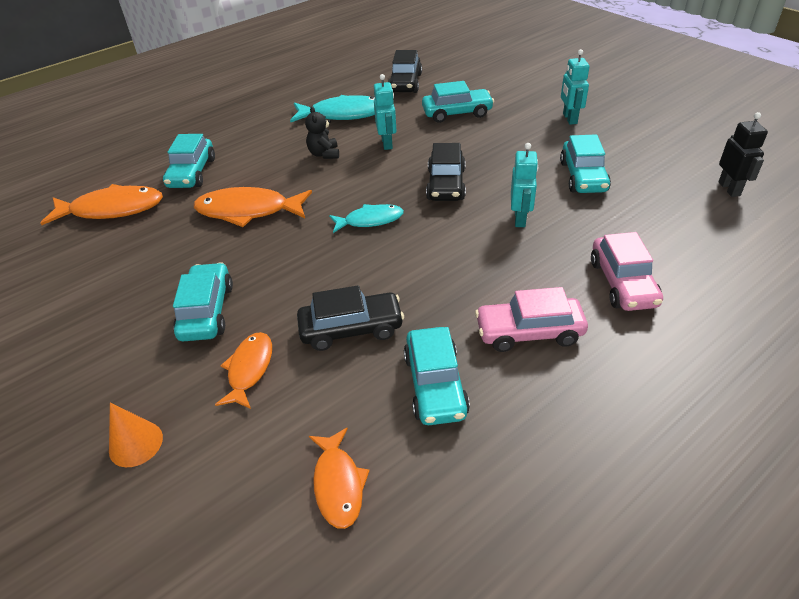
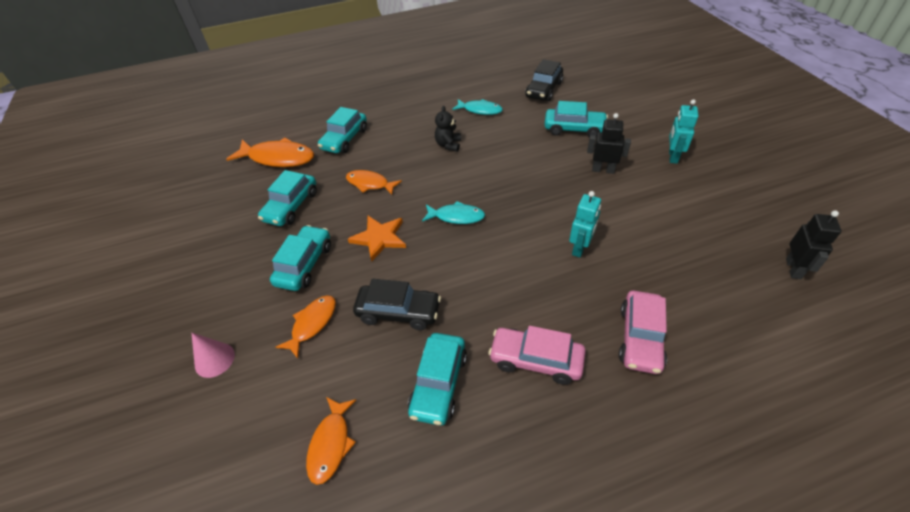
camera: 20 degrees right, 5 degrees up
(136, 444) = (214, 359): orange cone -> pink cone
(248, 211) = (370, 184): orange fish -> orange fish, size x0.61
(289, 262) = (379, 238): none -> orange star
(343, 114) = (480, 110): turquoise fish -> turquoise fish, size x0.61
(387, 143) = (502, 146): turquoise robot -> none
(446, 184) = (532, 198): black car -> none
(506, 144) = (603, 170): none -> black robot
(583, 177) = (656, 220): turquoise car -> turquoise car (291, 206)

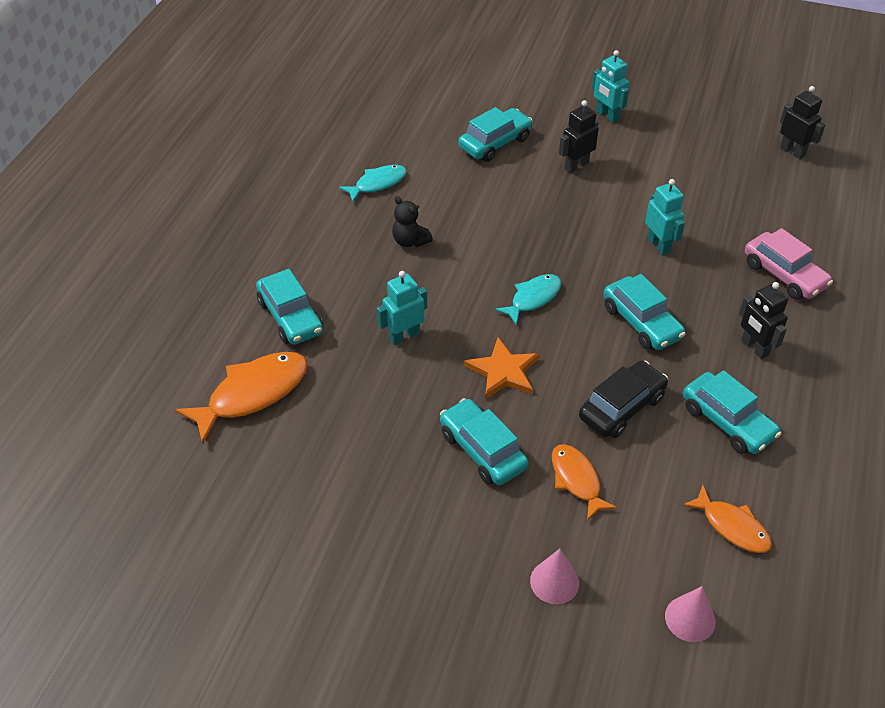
camera: 55 degrees left, 0 degrees up
(221, 462) = (690, 618): none -> pink cone
(291, 206) = (367, 421): turquoise car -> turquoise car (641, 322)
(370, 184) = (404, 336): orange fish -> turquoise robot
(536, 360) = (754, 347): pink car -> black robot
(544, 90) = (403, 120): black car -> none

